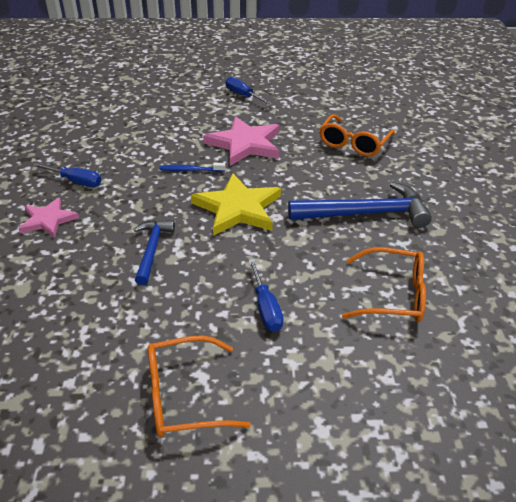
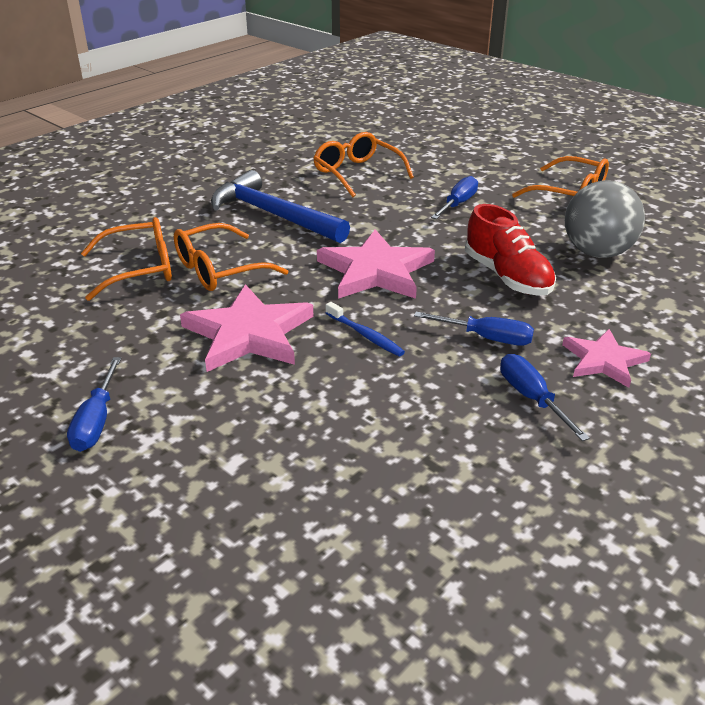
camera: 135 degrees left, 5 degrees down
(103, 315) = (597, 252): none -> grey ball
(125, 200) = (487, 338): none -> blue screwdriver
(152, 250) = (507, 277): blue hammer -> red shoe
(237, 208) = (376, 271): yellow star -> pink star
(318, 163) = (220, 269): none -> orange glasses

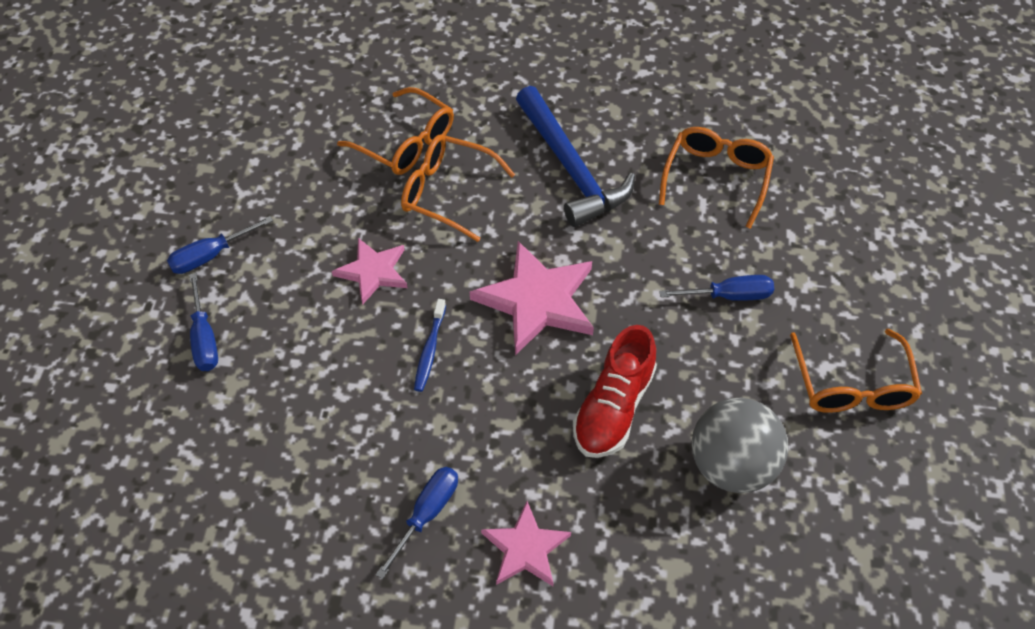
camera: 55 degrees right, 20 degrees up
(248, 333) = (373, 272): pink star -> pink star, size x0.61
(273, 215) = (570, 168): blue hammer -> blue hammer turned 150 degrees clockwise
(487, 338) = (493, 441): blue screwdriver -> blue screwdriver (204, 339)

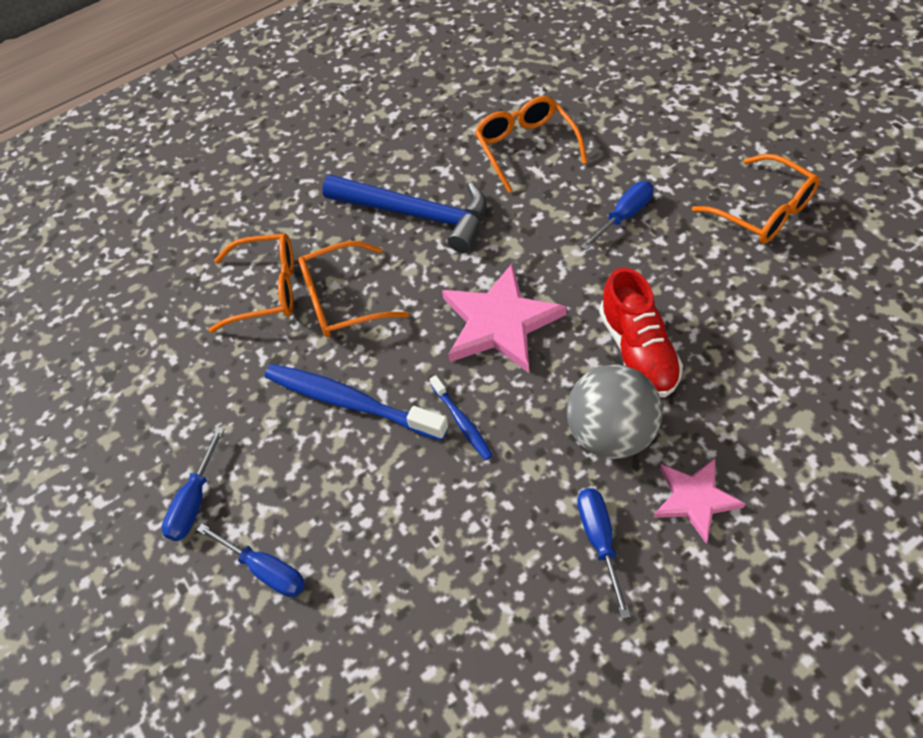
camera: 35 degrees left, 0 degrees up
(373, 272) = (350, 402): pink star -> blue toothbrush
(731, 465) = (755, 323): grey ball -> grey ball (611, 434)

